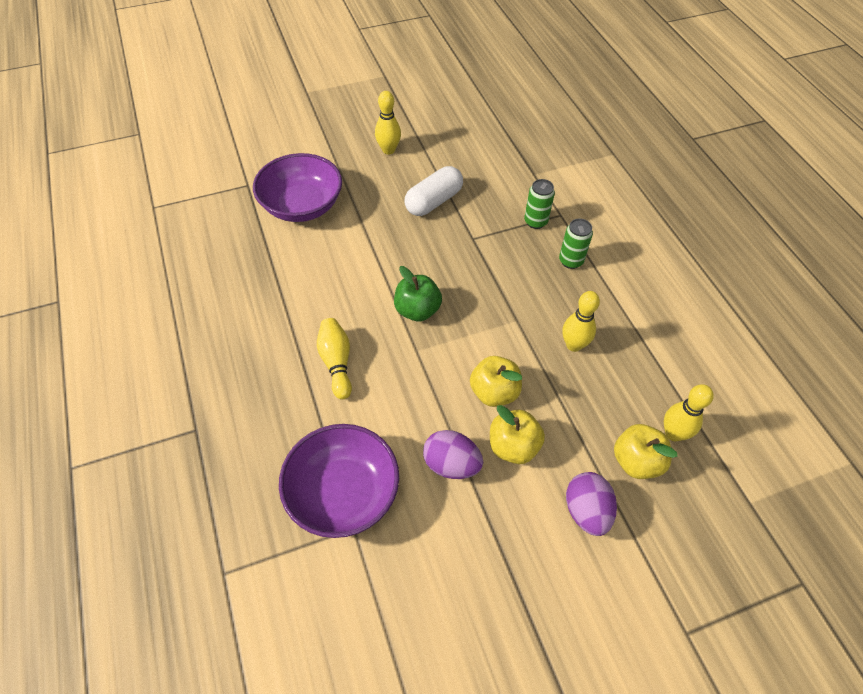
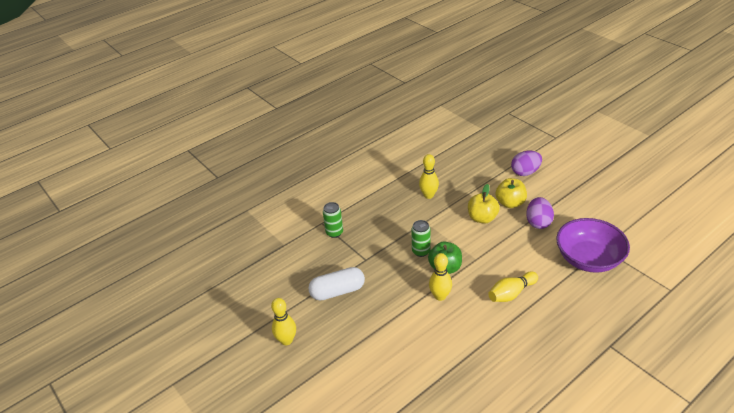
camera: 105 degrees left, 15 degrees down
(302, 206) = (380, 375): purple bowl -> none
(433, 201) = (337, 291): white capsule -> white capsule turned 45 degrees counterclockwise
(570, 261) = (363, 209): green can -> green can (421, 251)
(636, 461) = (486, 162): yellow apple -> none
(673, 433) = (462, 153): yellow bowling pin -> yellow bowling pin (440, 296)

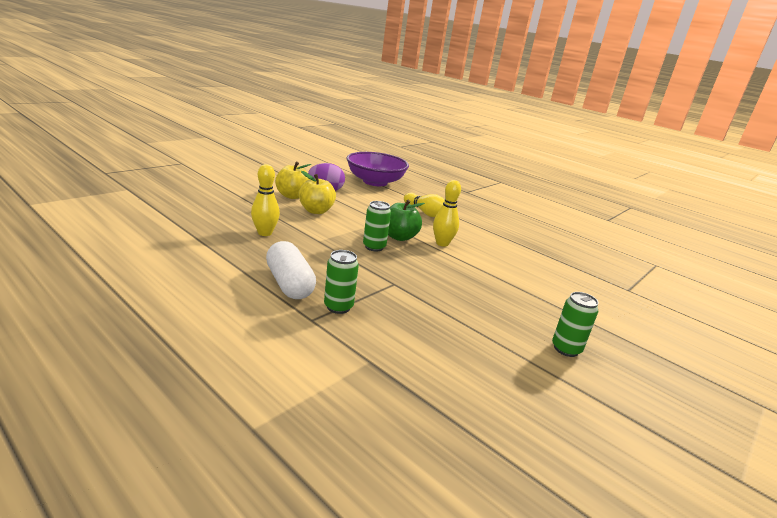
camera: 105 degrees left, 15 degrees down
(286, 340) = (566, 349): yellow bowling pin -> green can
(337, 291) = (460, 306): white capsule -> white capsule (289, 284)
(525, 172) = (240, 183): purple egg -> none

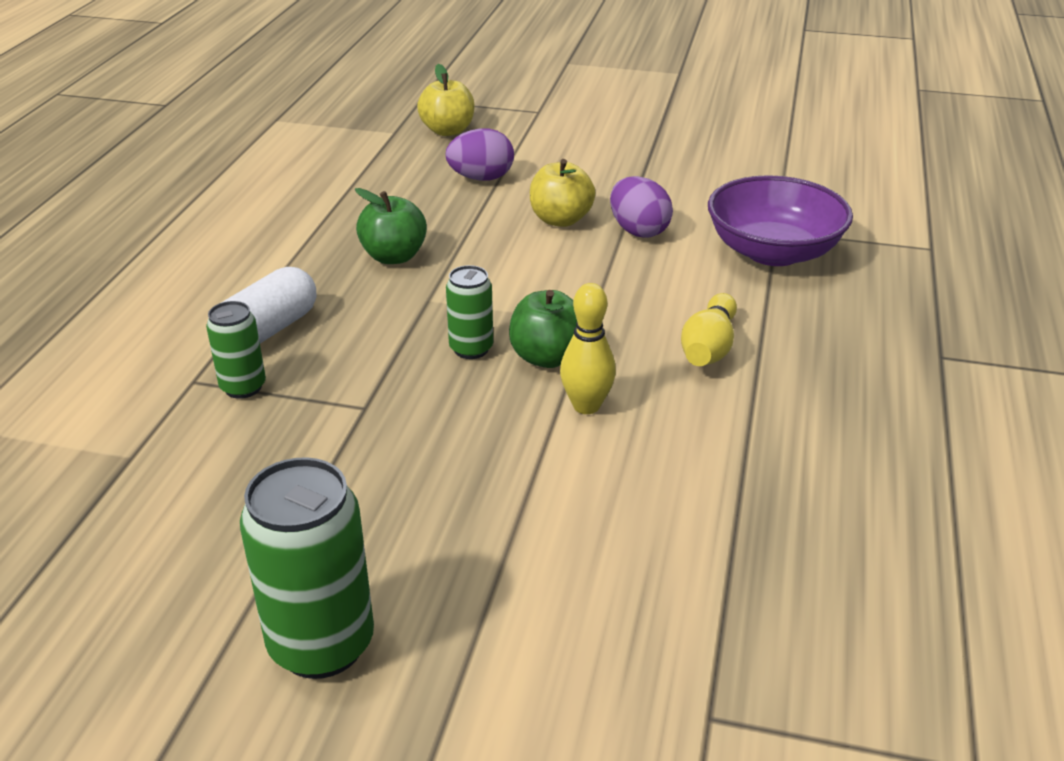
camera: 65 degrees right, 10 degrees up
(223, 193) = (481, 178): none -> purple egg
(265, 233) = (394, 256): yellow bowling pin -> green apple
(316, 211) = (534, 257): yellow apple -> yellow apple (447, 131)
(566, 349) = (321, 645): green can -> green can, size x1.77

